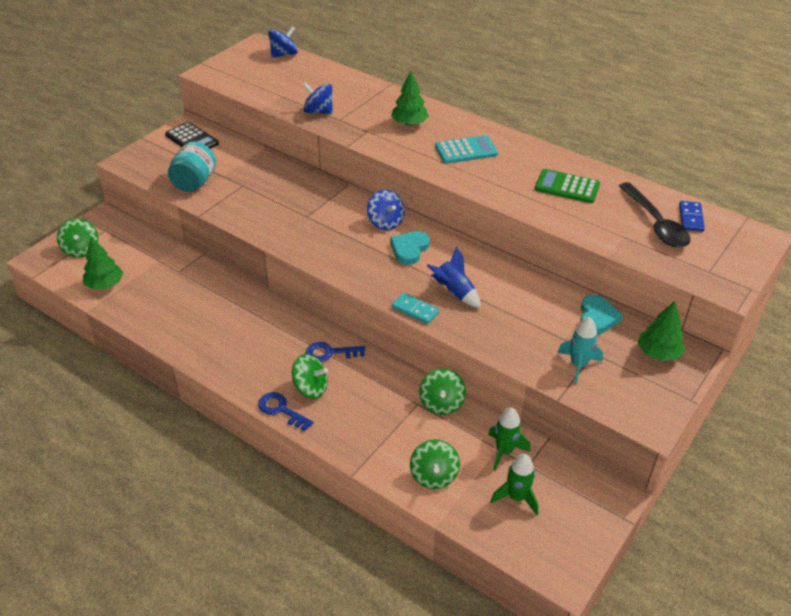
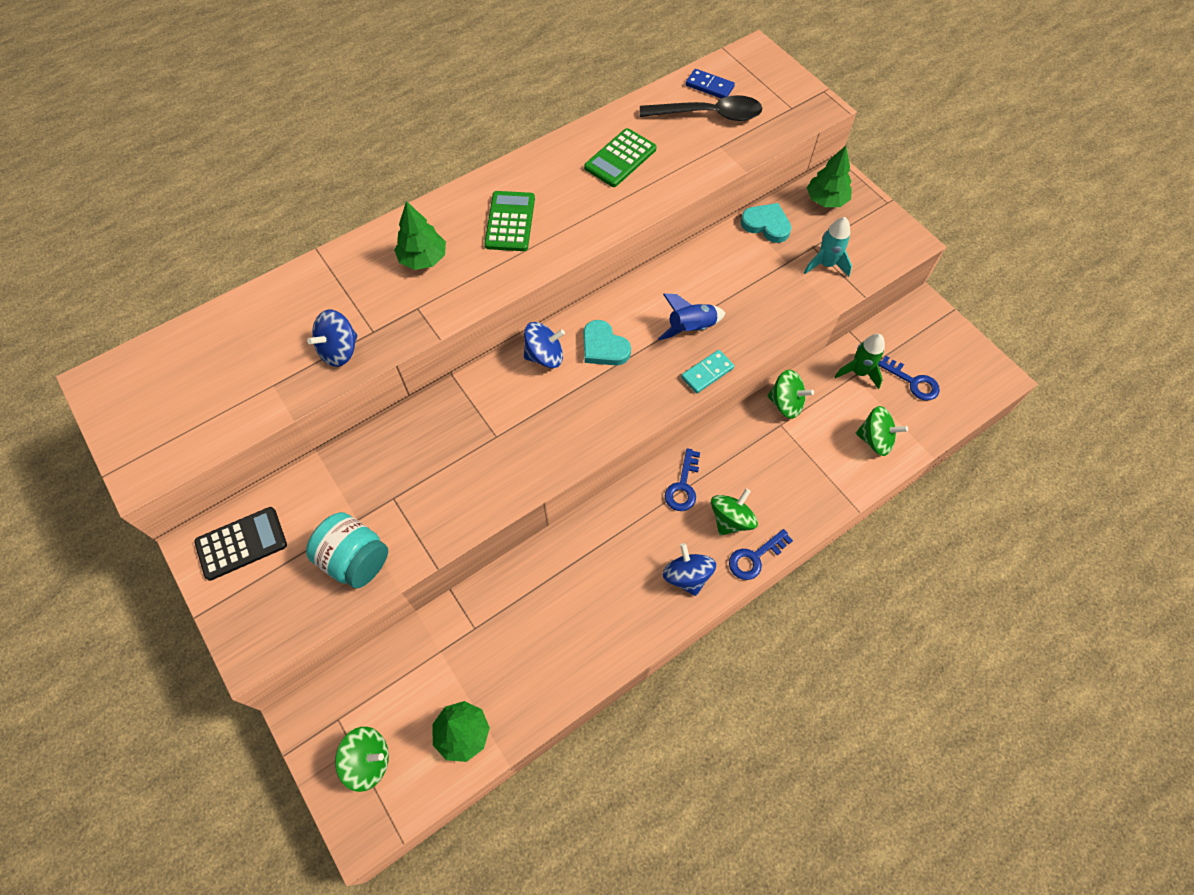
camera: 70 degrees left, 20 degrees up
(284, 54) = (154, 355): blue spinning top -> blue spinning top (687, 576)
(466, 150) = (510, 222): turquoise calculator -> green calculator
(516, 497) = (913, 382): green rocket -> blue key

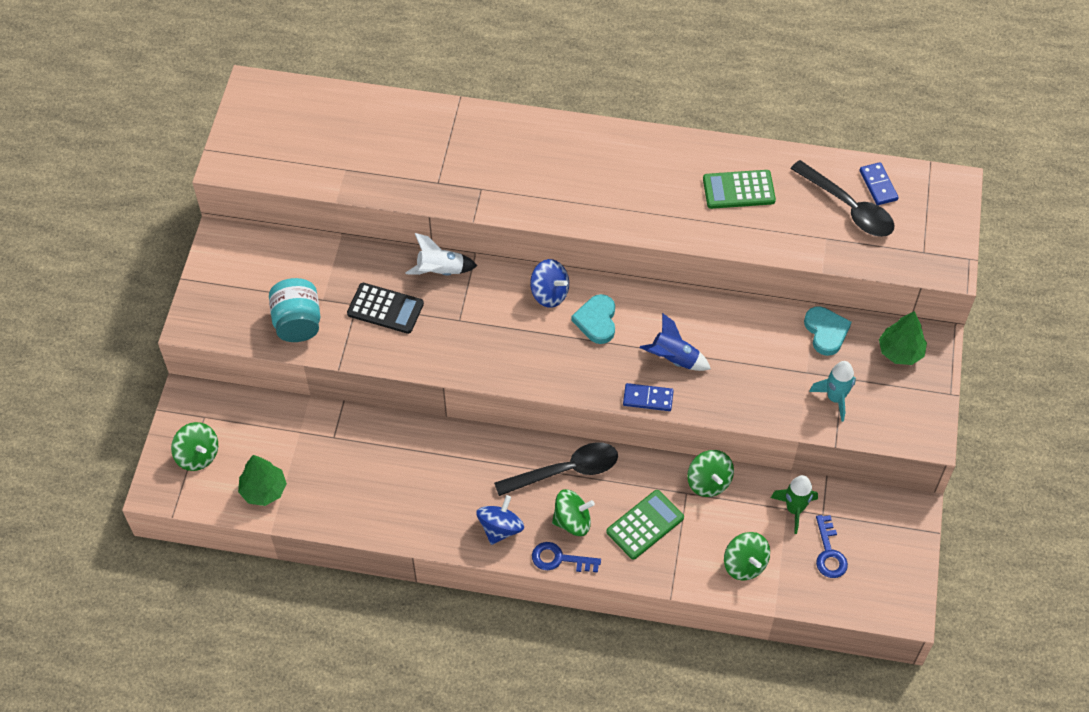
camera: 45 degrees right, 5 degrees down
(241, 543) = (245, 257): black calculator -> black calculator (385, 309)
(340, 350) = (405, 179): blue spinning top -> none
(423, 258) = (520, 158): green tree -> none
(436, 410) = (440, 271): none -> white rocket
(510, 222) = (606, 176): green calculator -> green calculator (645, 525)
(683, 486) = (565, 471): blue key -> black spoon
(707, 373) = (648, 398): turquoise domino -> blue domino

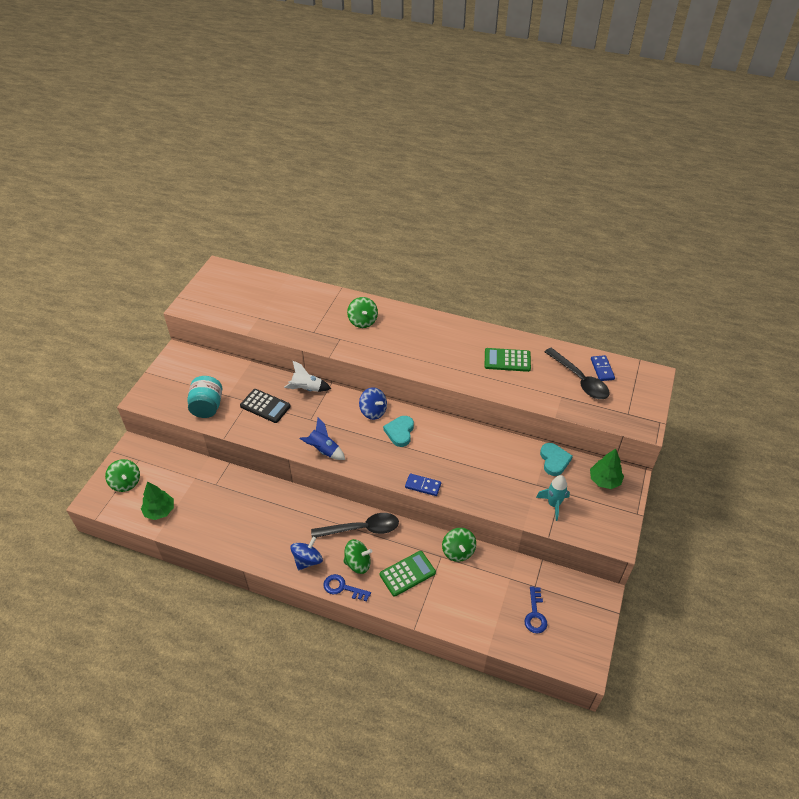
camera: 10 degrees right, 10 degrees down
(674, 359) = (446, 463): blue rocket -> blue rocket (323, 450)
(744, 564) = (472, 612): green spinning top -> green spinning top (363, 321)
(794, 509) = (515, 579): green rocket -> none

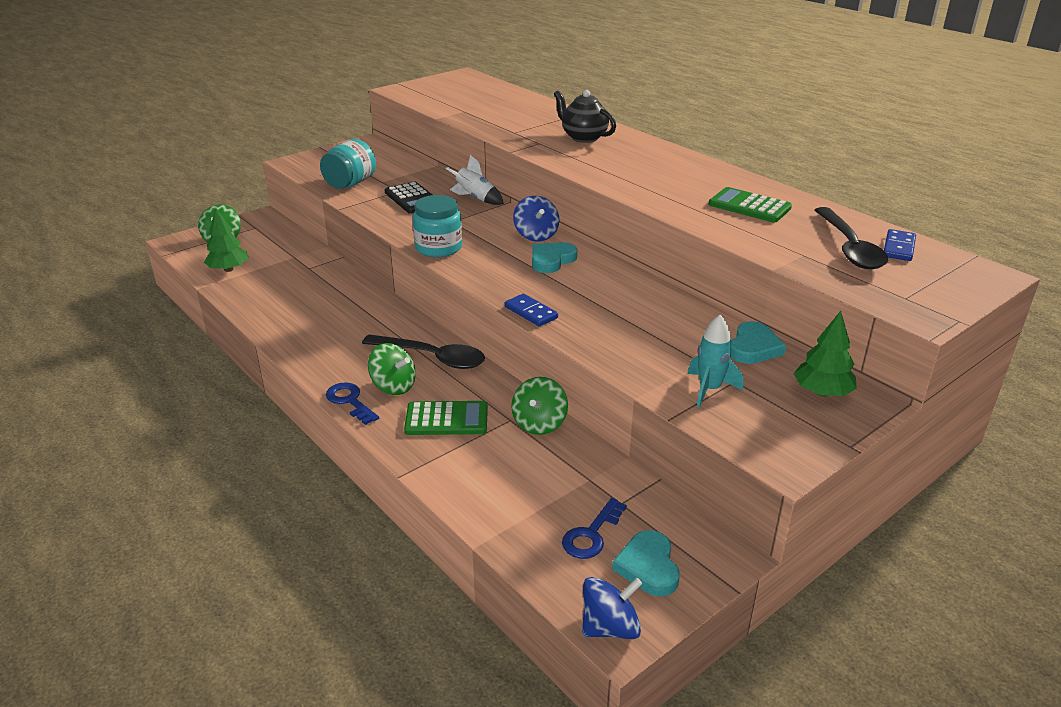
camera: 30 degrees right, 15 degrees down
(307, 560) = (336, 362): blue spinning top -> blue spinning top (610, 627)
(323, 450) = (438, 248): blue rocket -> turquoise jar
(363, 321) = (583, 137): green spinning top -> black teapot
(572, 620) = (648, 567): none -> turquoise heart

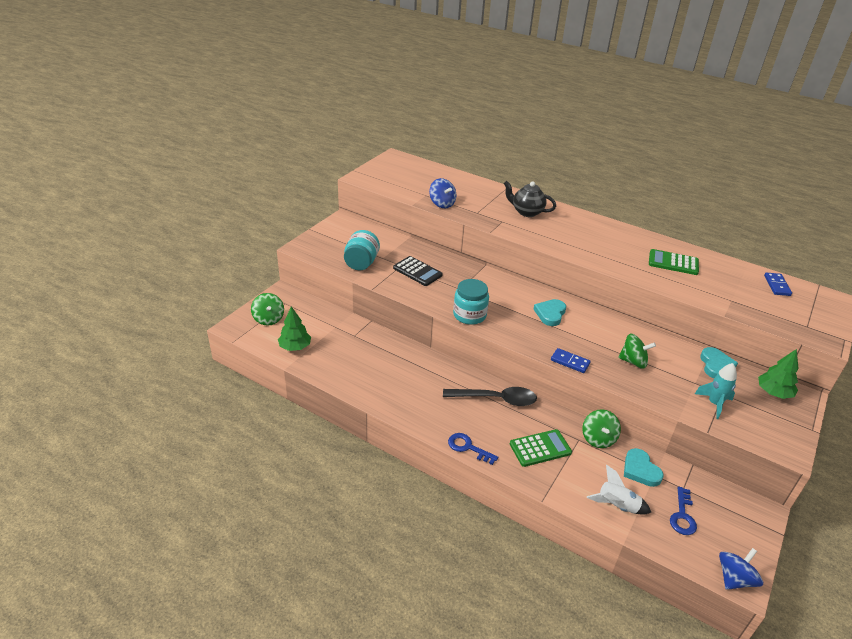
camera: 20 degrees left, 5 degrees up
(393, 386) = (487, 428): green spinning top -> green spinning top (633, 361)
(475, 198) = (460, 265): white rocket -> white rocket (617, 506)
(536, 235) = (524, 293): blue spinning top -> blue spinning top (442, 204)
(648, 567) = (727, 530): turquoise heart -> turquoise heart (640, 470)
(849, 248) = (752, 290): black spoon -> none

